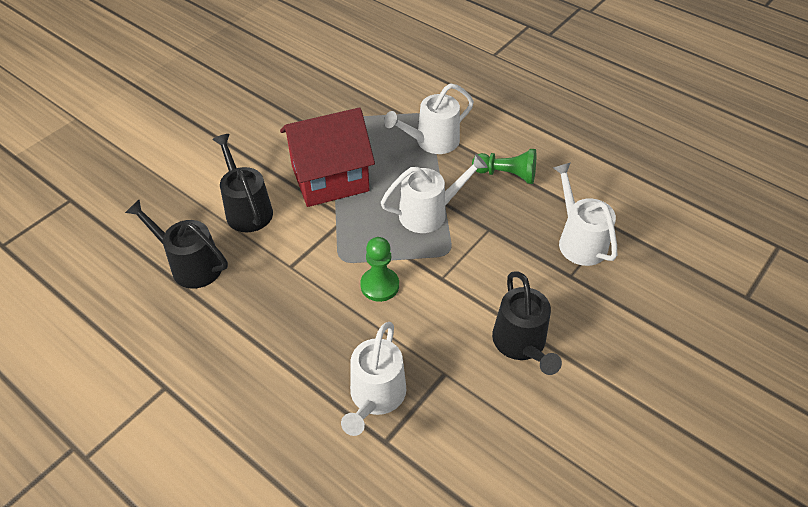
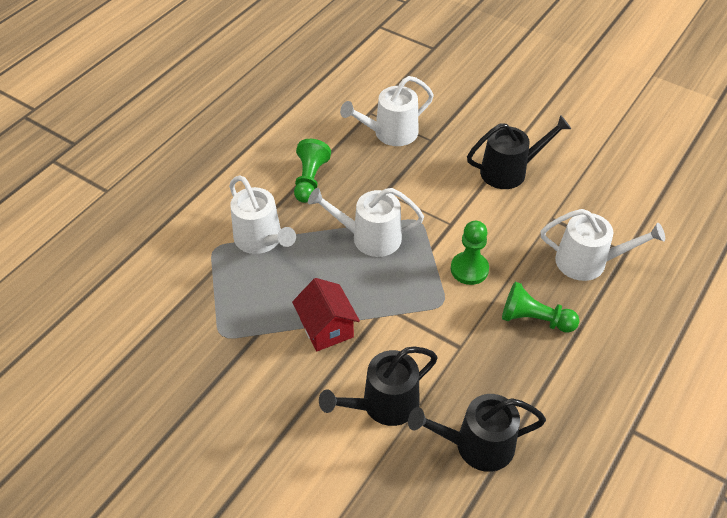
camera: 95 degrees left, 0 degrees up
(191, 265) = (477, 445): black watering can -> black watering can turned 60 degrees clockwise
(309, 330) = (534, 319): none -> green pawn
(330, 178) = (326, 328): red house -> red house, size x0.58
(429, 213) = (370, 237): white watering can -> white watering can turned 60 degrees counterclockwise

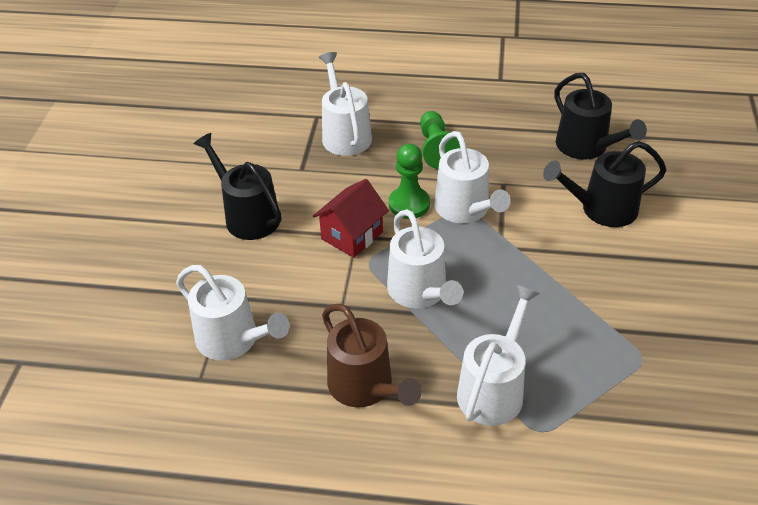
camera: 115 degrees left, 5 degrees down
(310, 180) = (365, 387): green pawn -> brown watering can
(326, 328) = (561, 278): red house -> red house (352, 235)
(384, 404) = (602, 209): black watering can -> black watering can turned 135 degrees clockwise
(441, 303) = (465, 209): none -> white watering can

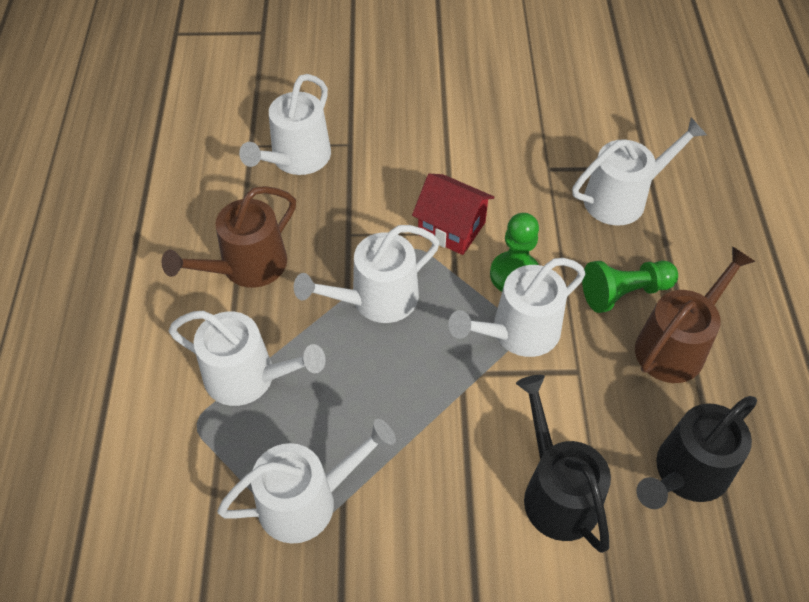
camera: 80 degrees right, 10 degrees up
(248, 216) = (463, 138): black watering can -> none
(486, 133) = (675, 346): none -> brown watering can
(614, 352) = (307, 501): none -> white watering can

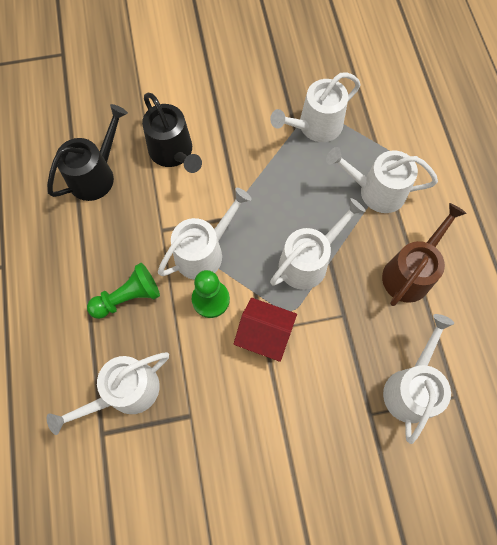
camera: 170 degrees right, 15 degrees up
(675, 346) = (94, 259): brown watering can -> none

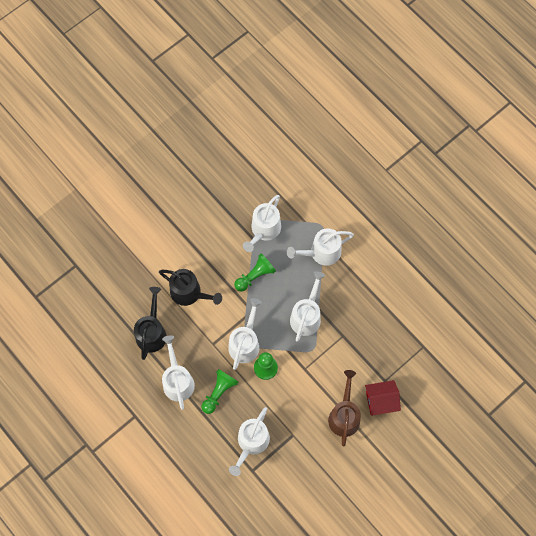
camera: 30 degrees left, 0 degrees up
(264, 335) = (306, 370): red house -> red house (380, 401)
(270, 175) = (255, 276): none -> green pawn
(410, 273) = (365, 292): brown watering can -> brown watering can (344, 416)
(411, 388) = (398, 355): white watering can -> white watering can (178, 381)

